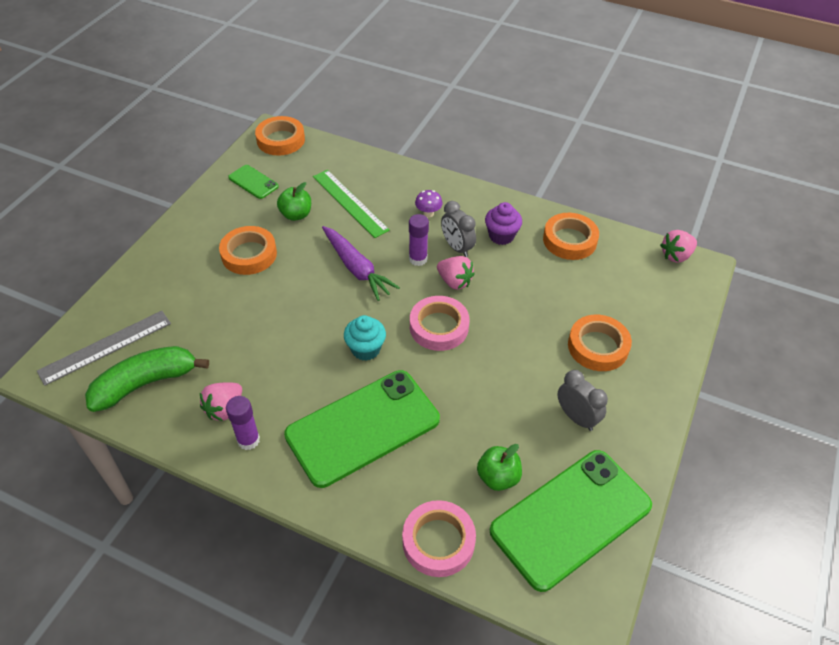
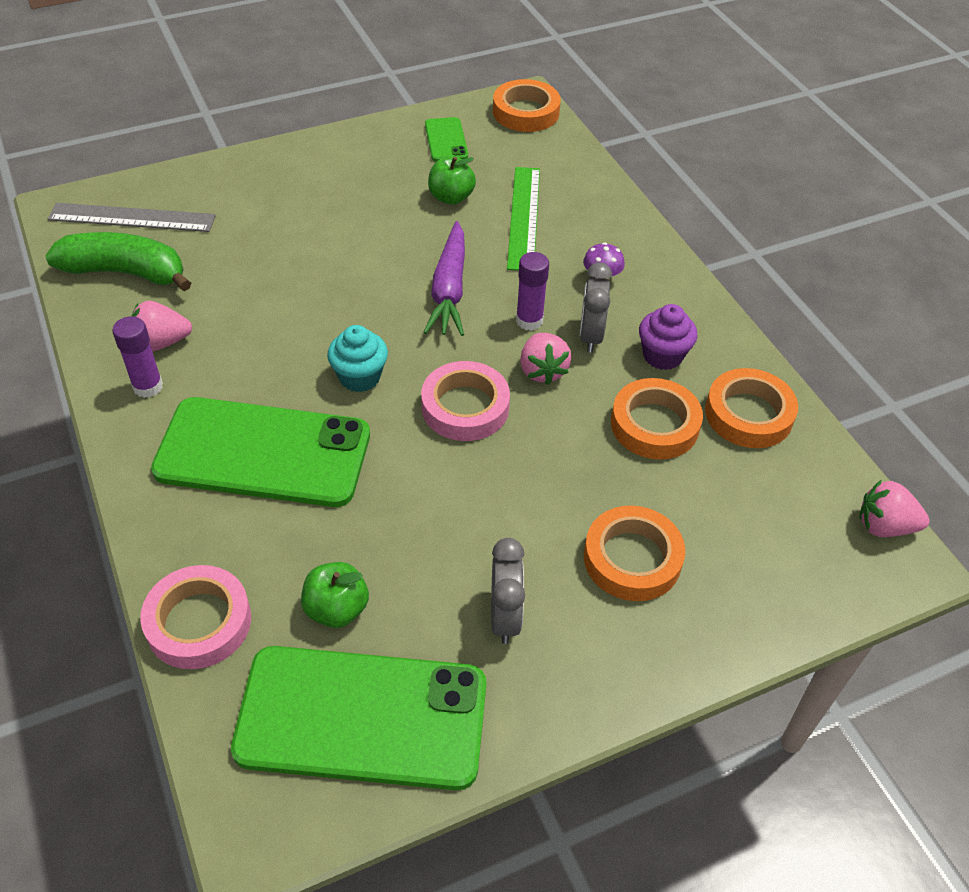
camera: 40 degrees right, 0 degrees up
(249, 254) = (357, 210): orange tape -> orange tape (654, 425)

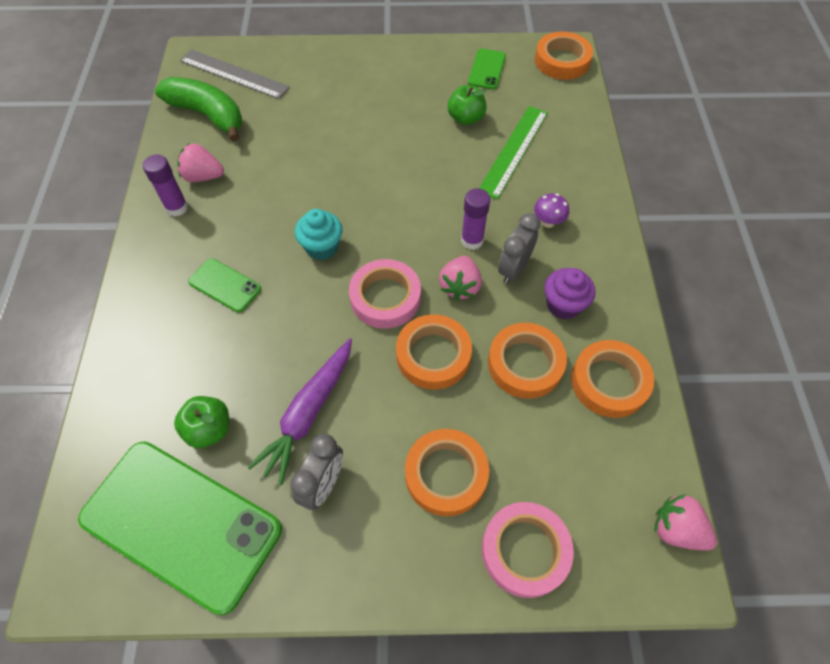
camera: 25 degrees right, 10 degrees up
(199, 622) = (115, 402): pink tape -> pink tape (525, 550)
(263, 453) = (225, 285): green phone -> green phone, size x0.45
(449, 289) = (424, 195): purple carrot -> purple carrot (308, 413)
(552, 448) = (433, 355): none -> orange tape

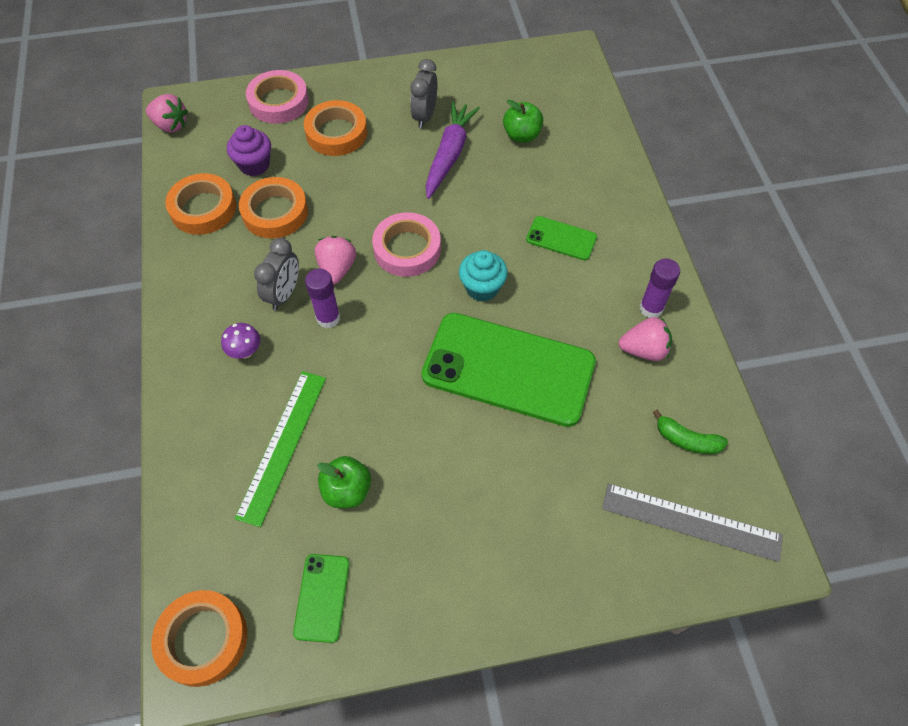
camera: 170 degrees right, 0 degrees up
(181, 524) = (515, 85): green phone -> green phone (508, 369)
(208, 115) = (686, 440): green banana -> green banana, size x0.52
(433, 355) = (355, 208): orange tape -> none
(563, 305) = (236, 266): purple cupcake -> purple cupcake (254, 165)

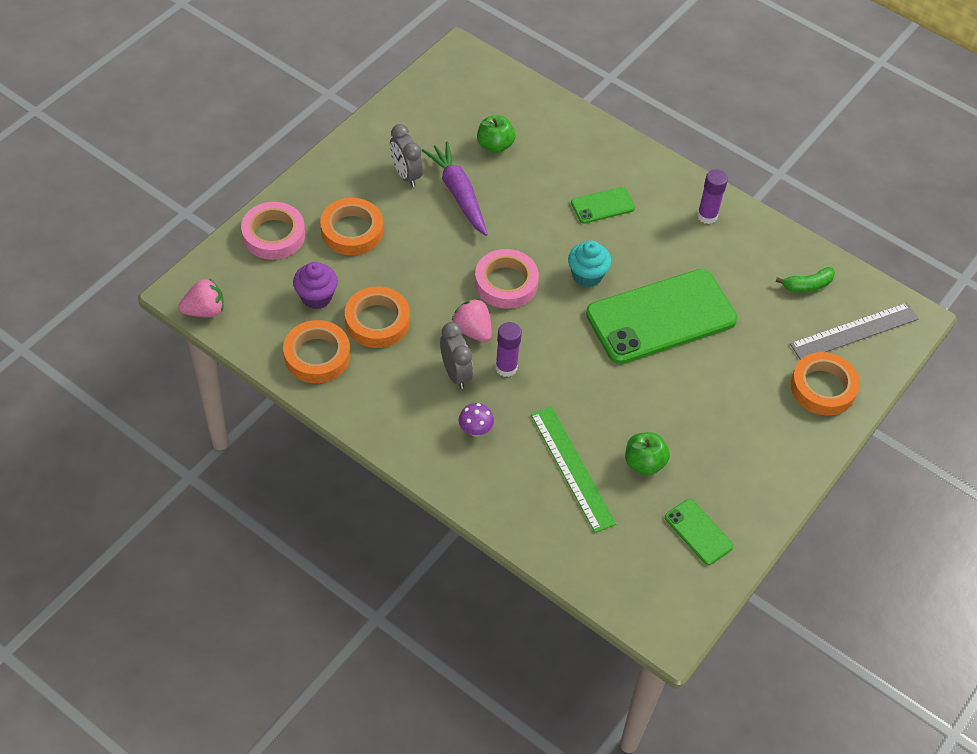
camera: 45 degrees left, 5 degrees down
(203, 639) = (656, 609): orange tape -> orange tape (823, 388)
(644, 350) = (729, 246): pink strawberry -> none

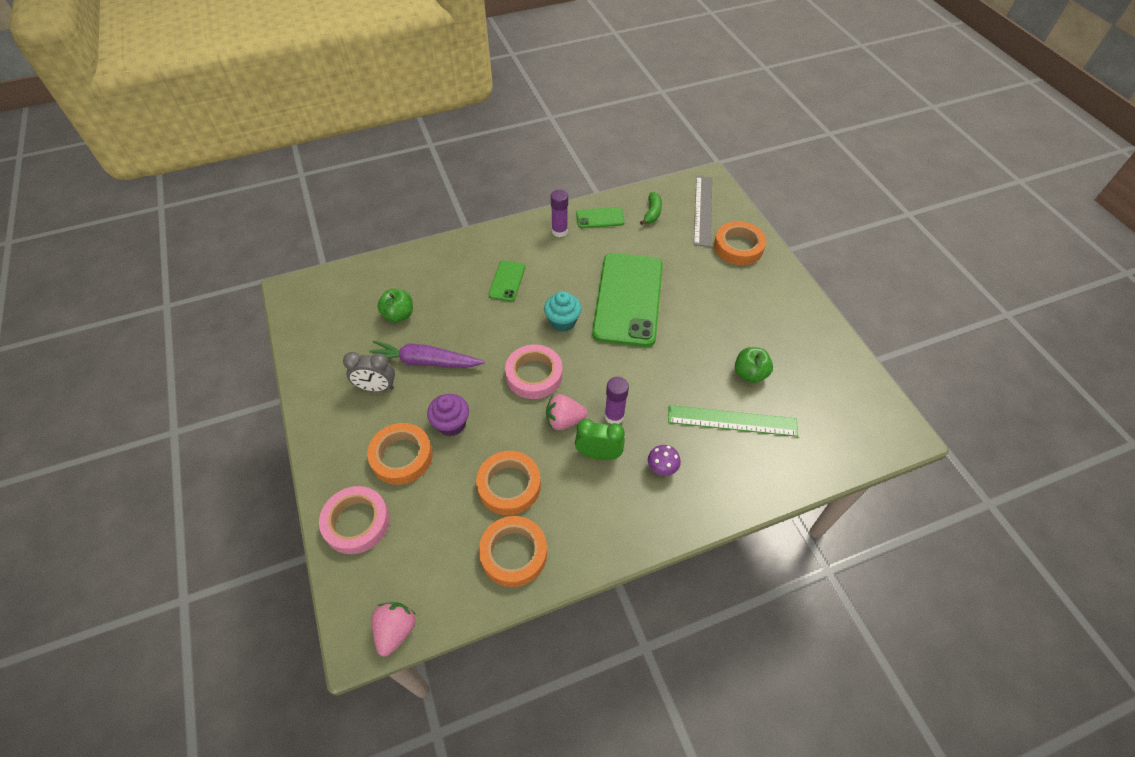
camera: 55 degrees left, 0 degrees up
(316, 297) = (450, 521): purple cupcake -> purple cupcake (451, 424)
(455, 373) = (598, 454): grey clock -> green clock
(698, 532) = (824, 372): green phone -> green phone (600, 218)

